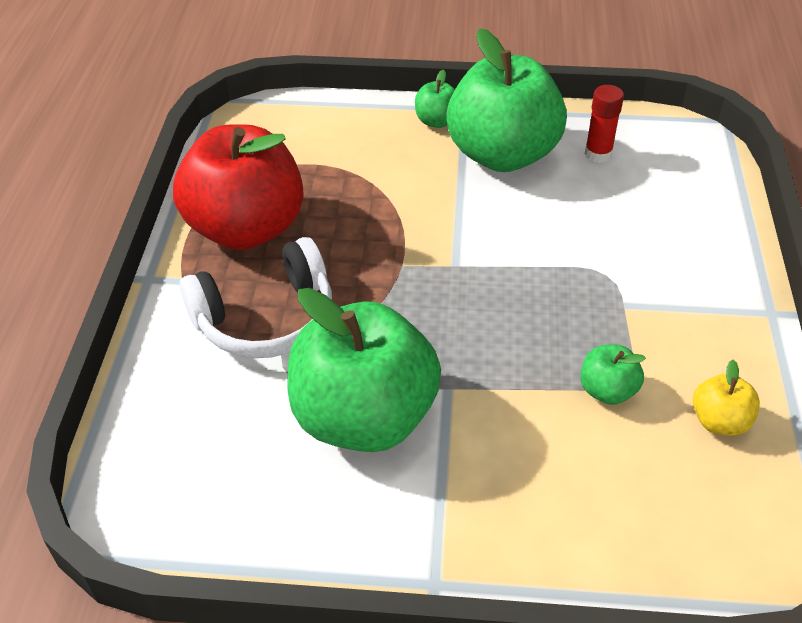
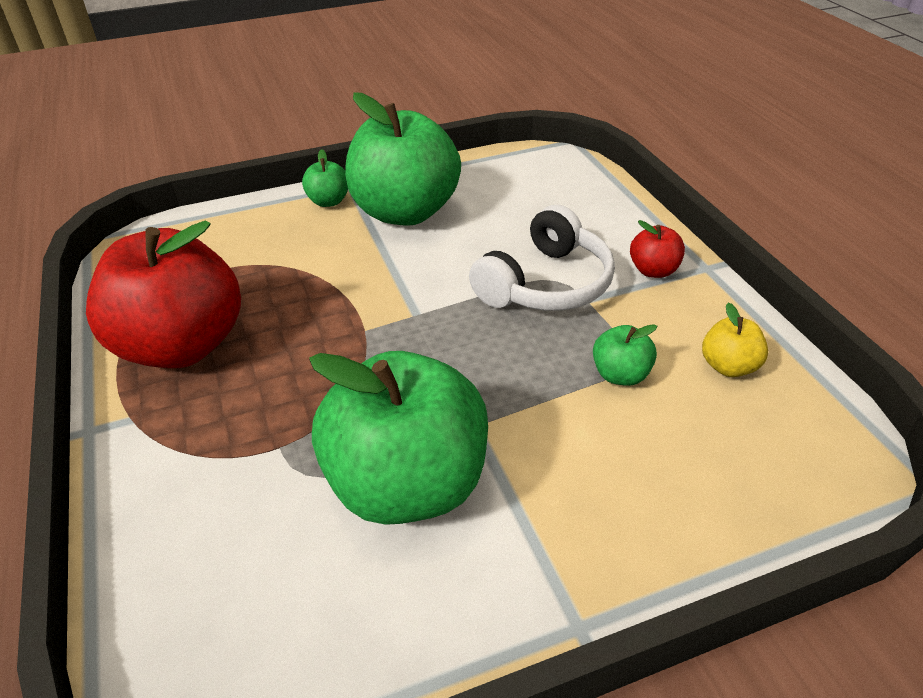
camera: 25 degrees left, 5 degrees down
(266, 318) = (248, 425): white headphones -> white headphones (546, 284)
(598, 154) = (488, 190): red glue stick -> none
(712, 297) = (653, 270): none -> red apple

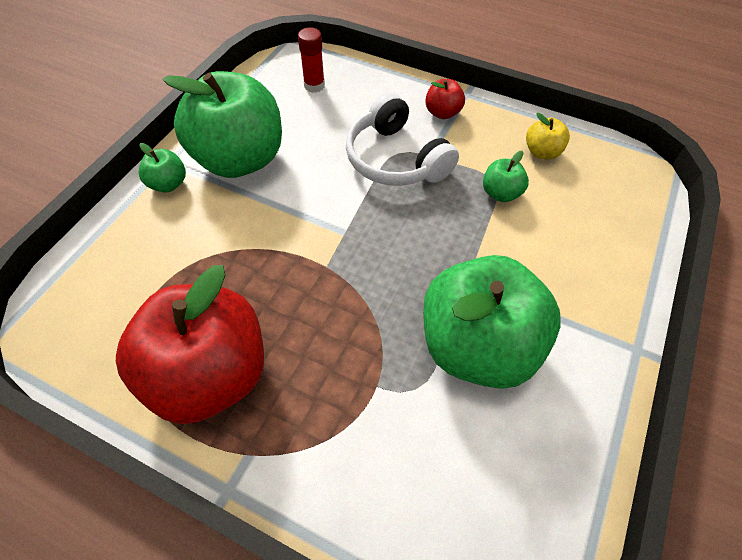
camera: 45 degrees left, 15 degrees up
(546, 284) = (396, 159): white headphones -> white headphones turned 150 degrees clockwise
(547, 187) = (314, 86): none -> red glue stick

